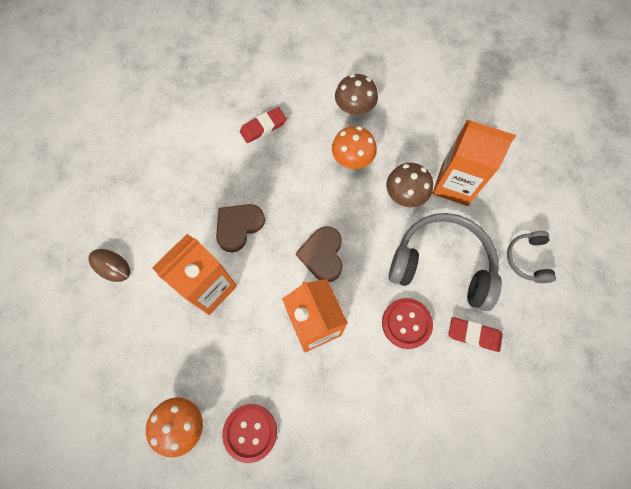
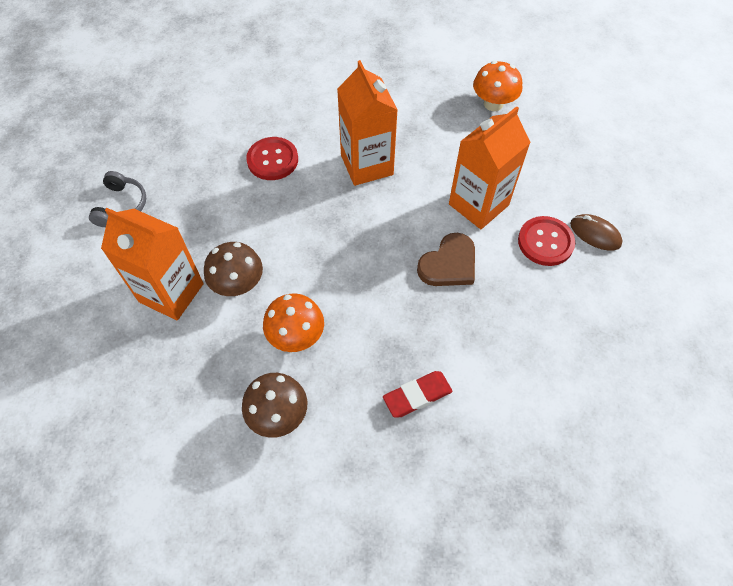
camera: 175 degrees left, 10 degrees down
(250, 432) = (432, 95): red button -> red button (545, 242)
(322, 255) = (351, 227): brown heart -> none
(442, 265) = (218, 207): grey headphones -> none
(474, 335) = (208, 146): red eraser -> none

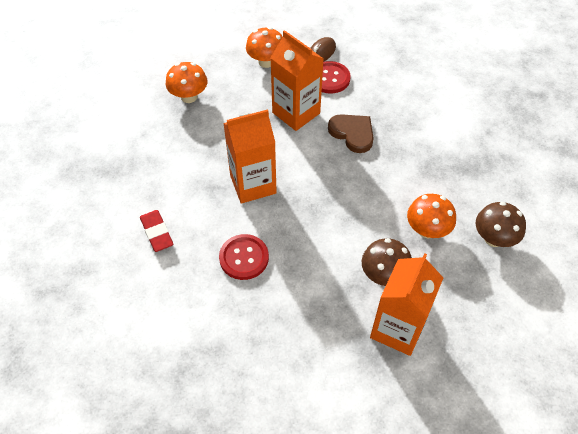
camera: 90 degrees left, 5 degrees down
(122, 206) = (300, 391): grey headphones -> none
(417, 396) = (462, 156): red eraser -> red eraser (157, 232)
(564, 173) = (266, 62): none -> orange mushroom

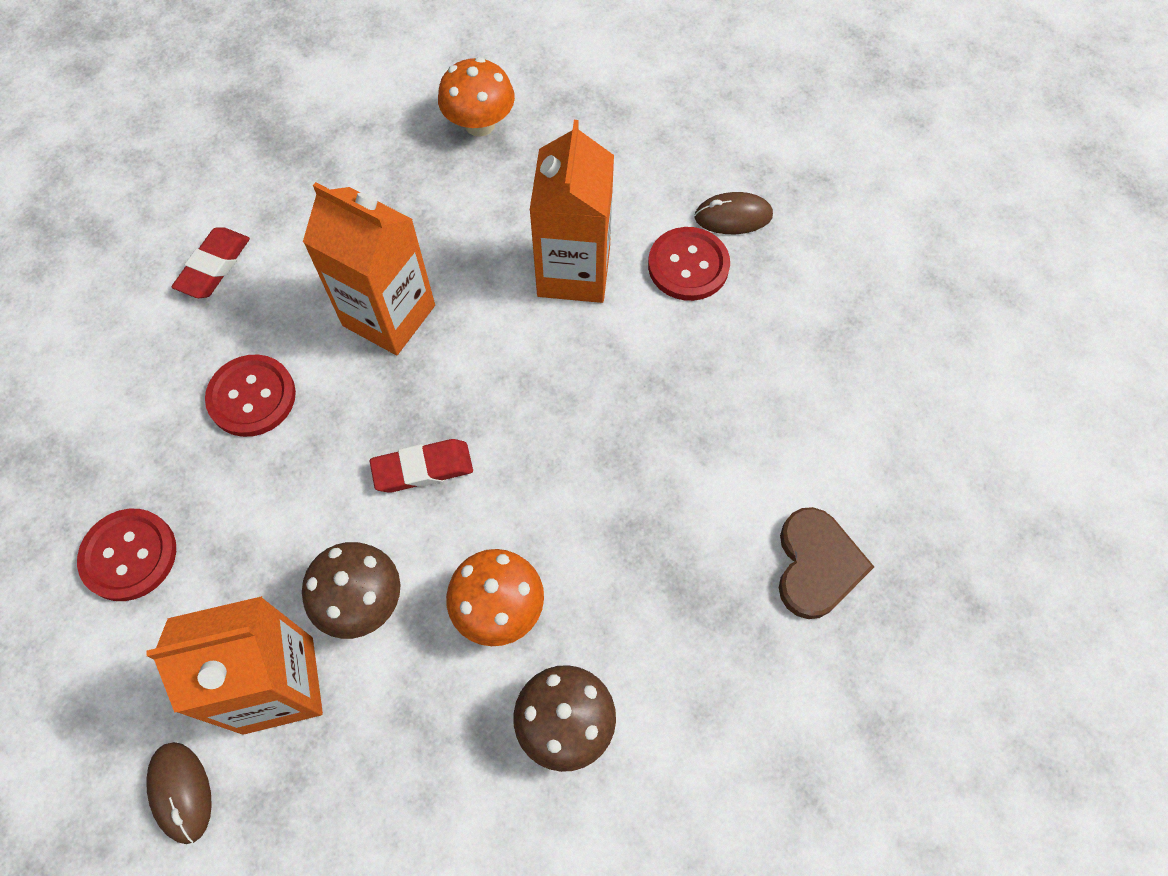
camera: 50 degrees right, 10 degrees up
(266, 62) = (639, 162): orange mushroom -> none
(281, 353) = (129, 555): none -> red button
(340, 217) = (423, 468): none -> red eraser
(352, 133) = (603, 374): brown heart -> brown heart (816, 565)
(419, 396) = (181, 792): none -> brown mouse

